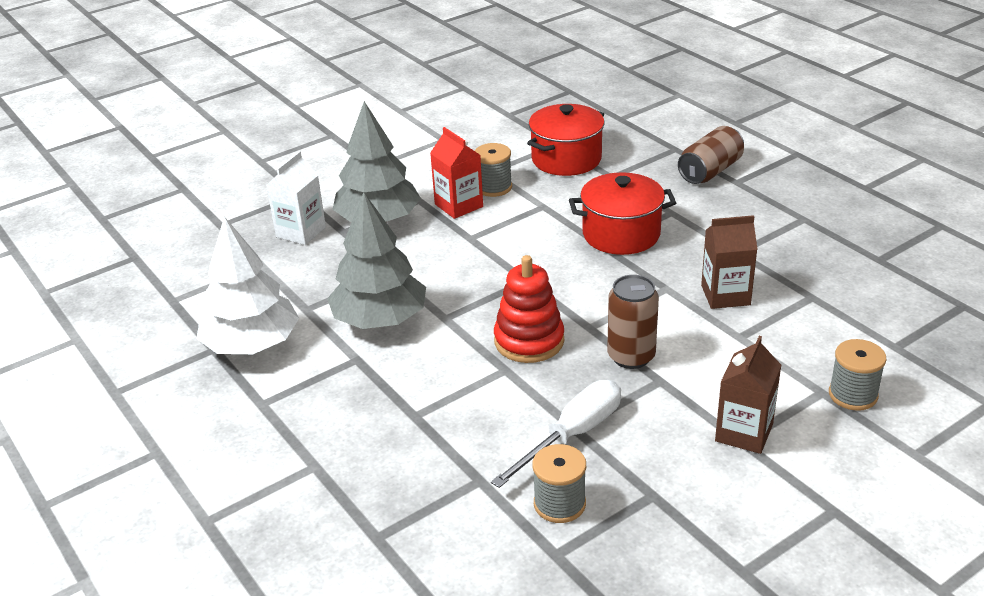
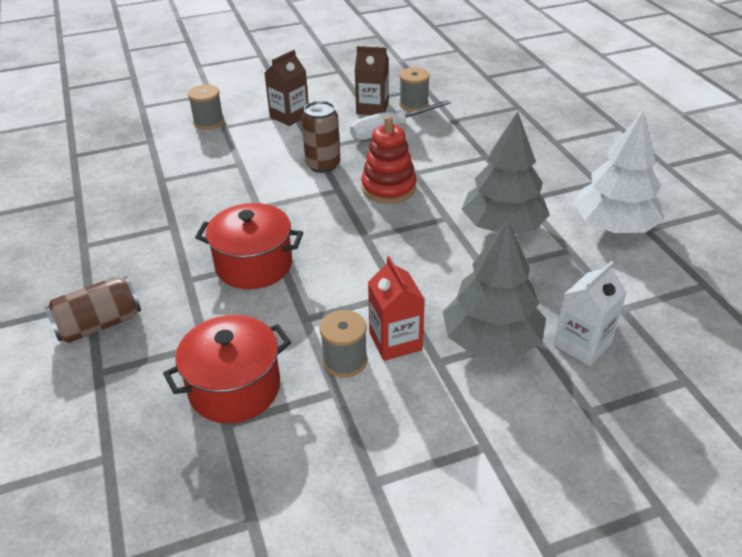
camera: 165 degrees left, 5 degrees up
(725, 295) = (220, 193): brown carton -> brown carton (372, 108)

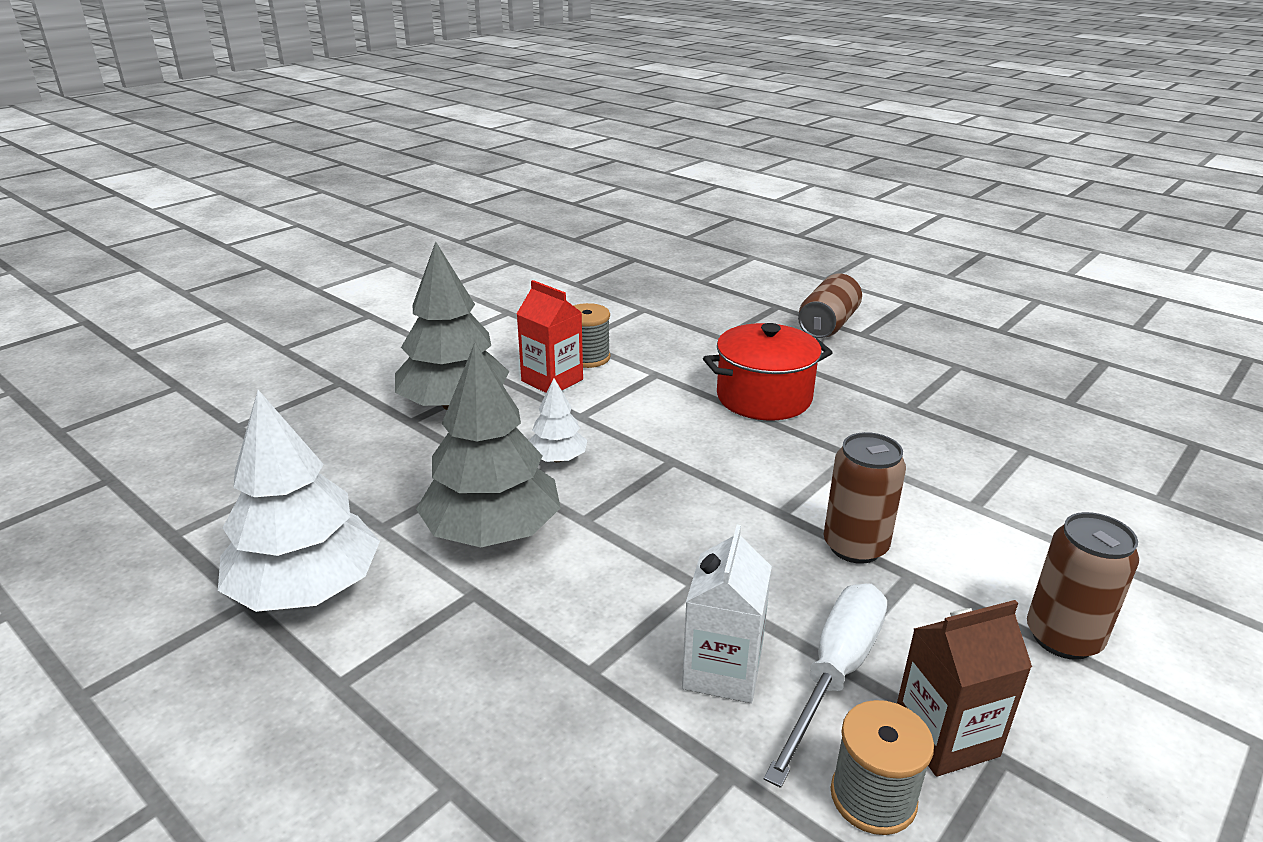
camera: 150 degrees right, 10 degrees down
(209, 122) = (1159, 566): grey spool -> none
(234, 388) = (661, 323): red pot -> none
(289, 116) = (1063, 637): brown carton -> brown can
(388, 188) = (711, 540): red stacking toy -> none
(438, 262) = (557, 458): none -> white tree
(582, 344) = (352, 426): white carton -> white carton (722, 670)

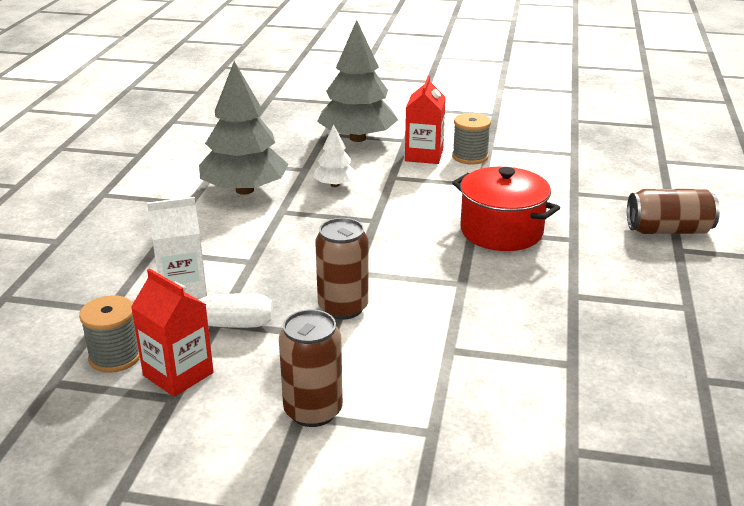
camera: 60 degrees right, 0 degrees up
(306, 589) = (158, 163): white tree -> none
(945, 737) = (178, 374): brown carton -> red carton

